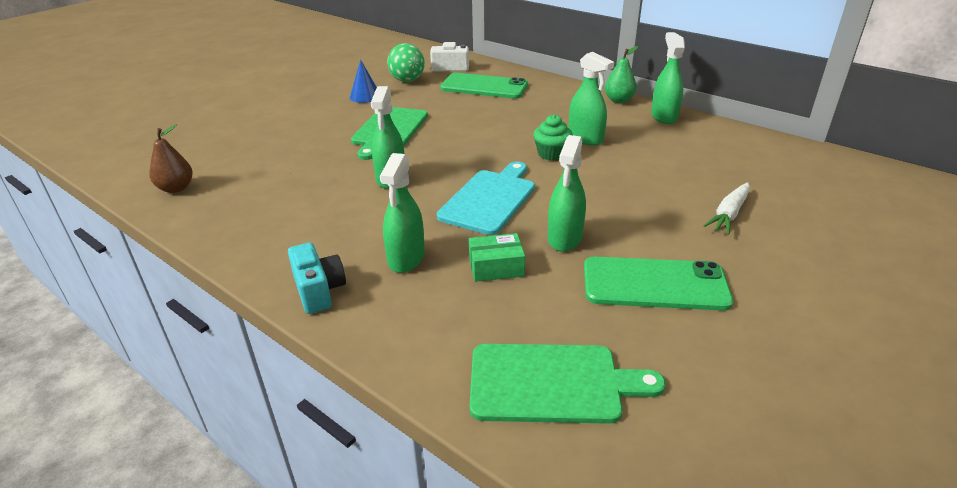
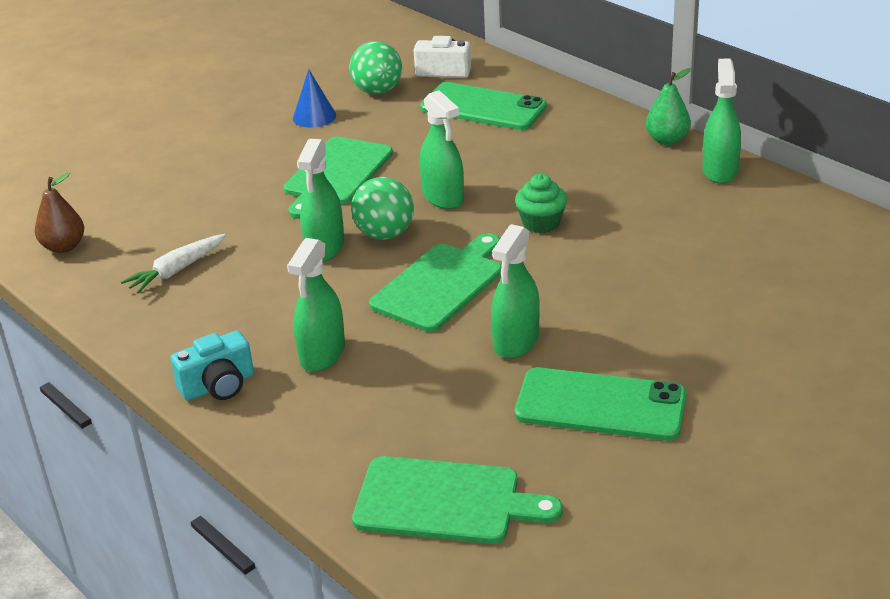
camera: 10 degrees right, 0 degrees up
(319, 290) = (218, 386): turquoise camera -> turquoise camera turned 75 degrees clockwise
(435, 167) = (384, 234): none -> green ball
(490, 199) = (441, 284): turquoise cutting board -> green cutting board
(496, 267) = (423, 372): green box -> none
(585, 138) = (595, 201): green spray bottle -> green spray bottle (443, 197)
(729, 214) = (734, 323): white carrot -> white carrot (176, 271)

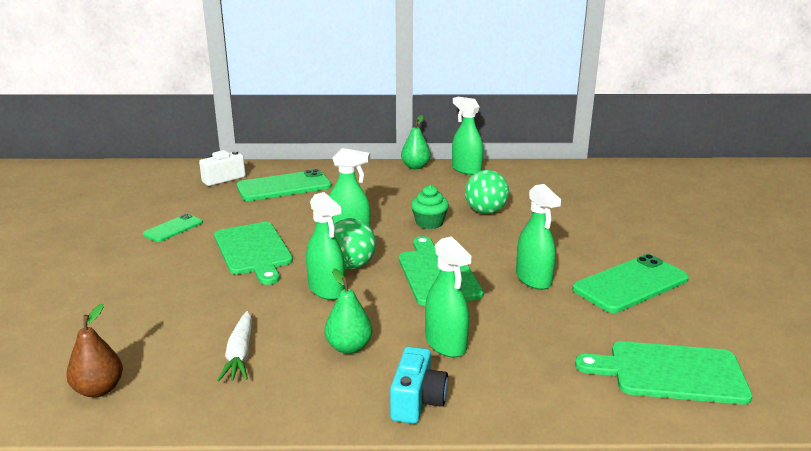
camera: 50 degrees left, 10 degrees down
(251, 311) = (349, 347): none -> green pear
(314, 116) = (173, 228): blue cone -> green phone
(377, 91) = (195, 201): green ball -> green ball (485, 211)
(445, 502) = (670, 372): green cutting board -> green cutting board turned 135 degrees counterclockwise

